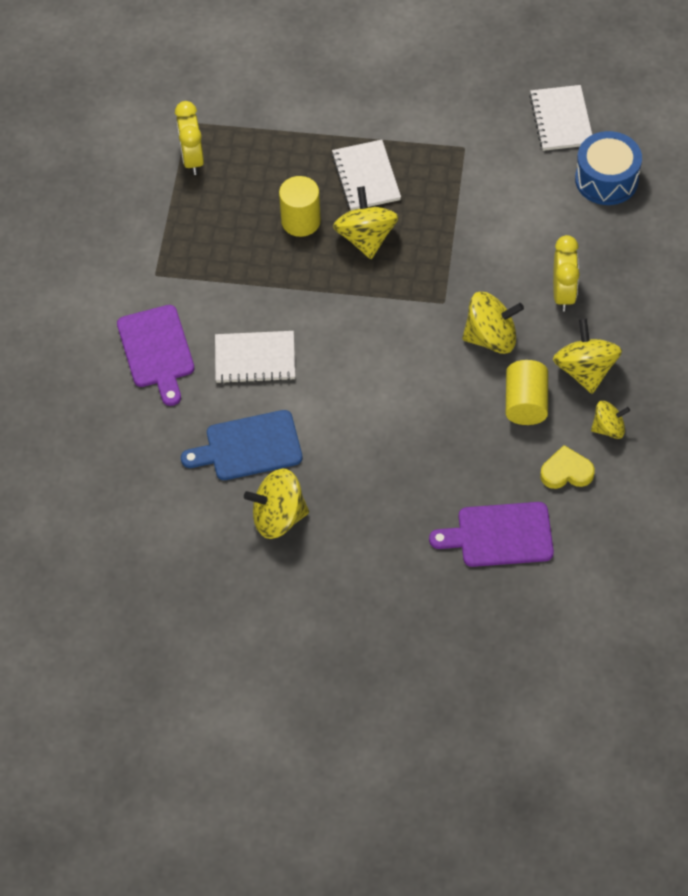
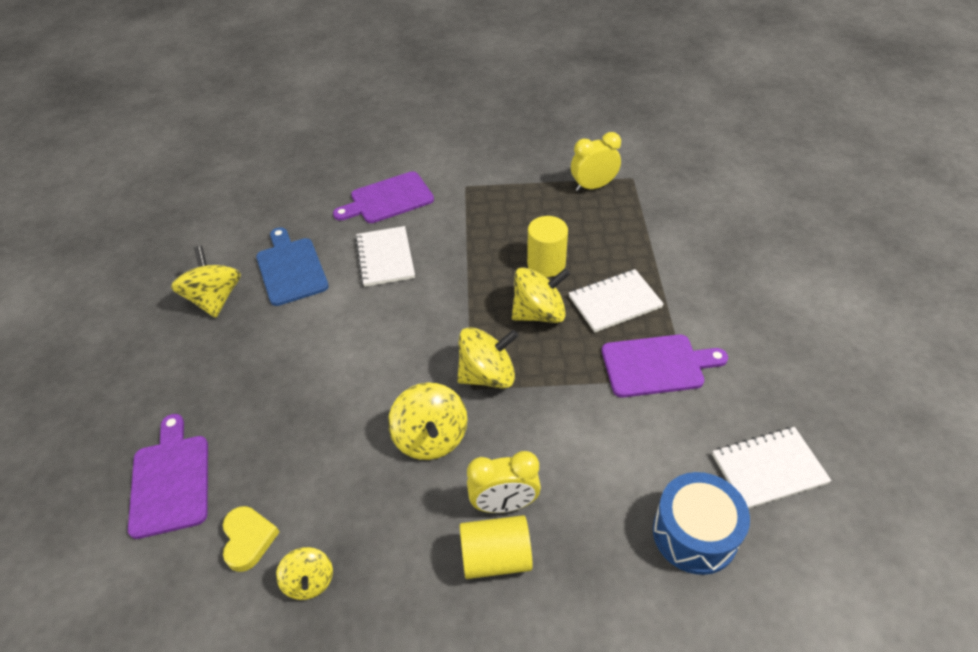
camera: 80 degrees right, 10 degrees down
(447, 164) = (657, 365): none -> purple cutting board
(525, 403) = (344, 483): yellow cylinder -> yellow cylinder (496, 557)
(585, 370) = (394, 543): yellow spinning top -> yellow spinning top (487, 375)

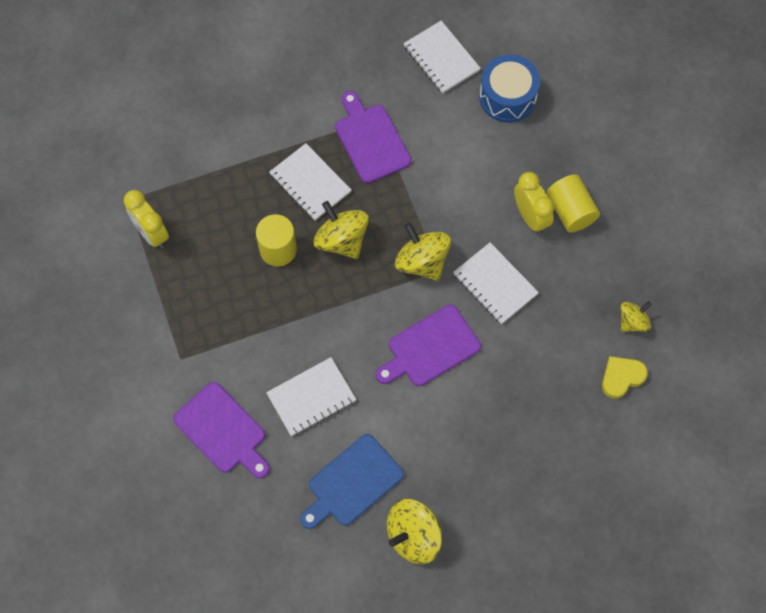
camera: 110 degrees left, 20 degrees up
(170, 480) = (601, 461): purple cutting board -> purple cutting board (430, 348)
(430, 438) = (495, 284): yellow spinning top -> white notebook

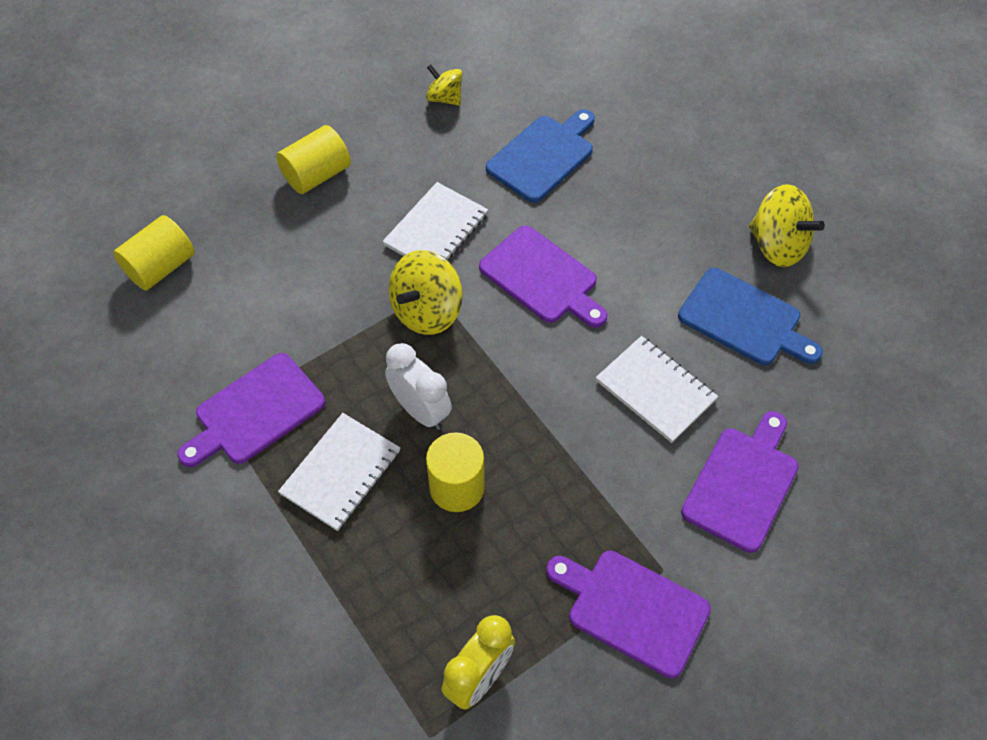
camera: 105 degrees left, 10 degrees down
(162, 331) = (632, 609): none -> purple cutting board
(341, 240) = (420, 410): yellow spinning top -> white clock
(441, 58) = (106, 355): white notebook -> none
(507, 97) = (160, 267): blue drum -> yellow cylinder
(530, 217) = (334, 212): yellow clock -> none
(551, 382) = (543, 156): none -> blue cutting board
(621, 377) = (514, 97): yellow heart -> none

